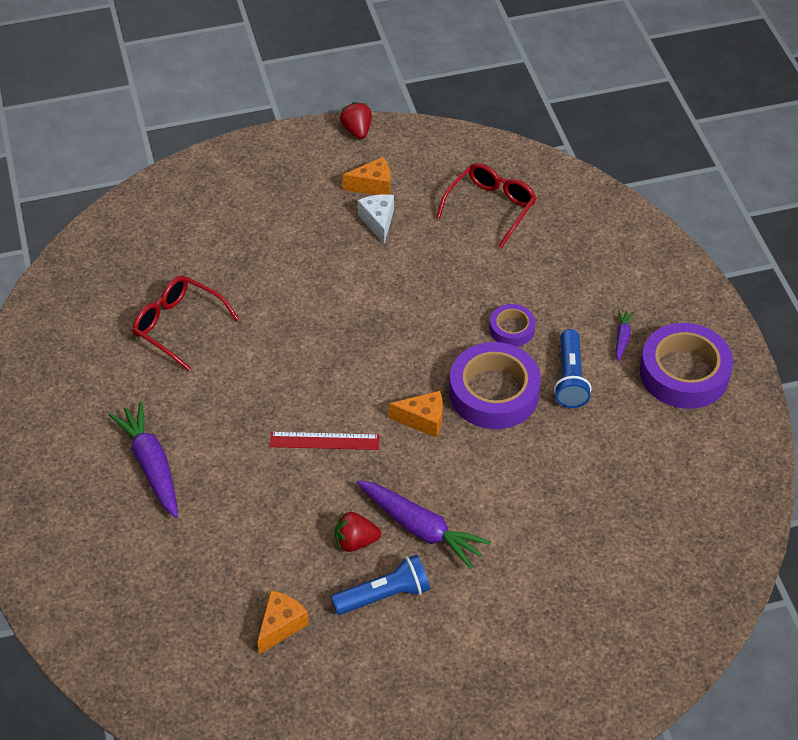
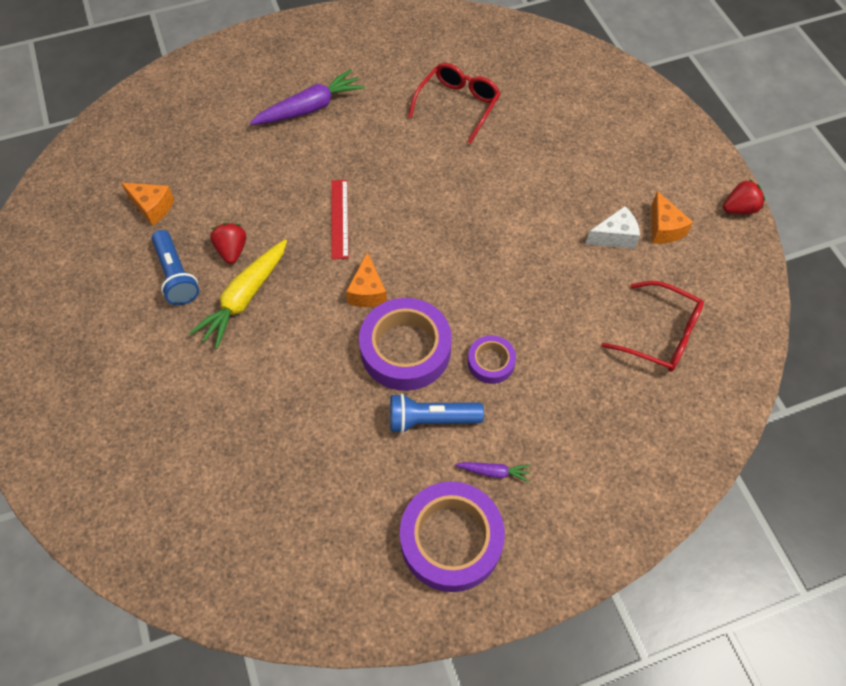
camera: 85 degrees right, 10 degrees up
(421, 528) = (244, 298): purple carrot -> yellow carrot

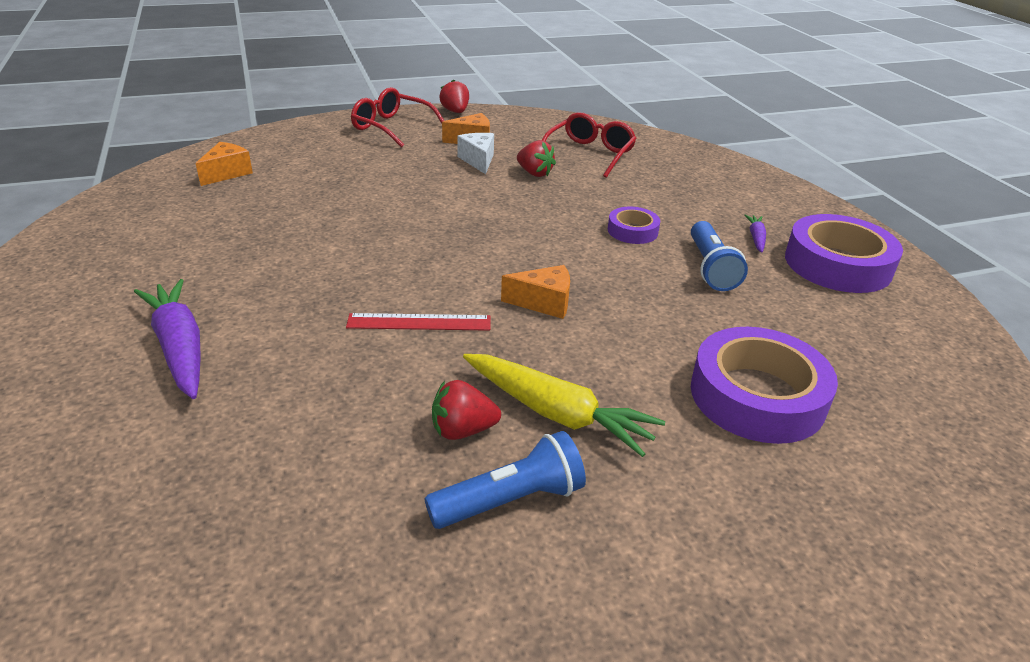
camera: 90 degrees left, 25 degrees down
(152, 207) = (339, 550): orange cheese -> orange cheese (227, 173)
(405, 349) = (625, 280): purple tape -> purple tape (757, 396)
(458, 105) = (251, 226): red glasses -> red glasses (391, 127)
(597, 284) = (534, 173): none -> red strawberry

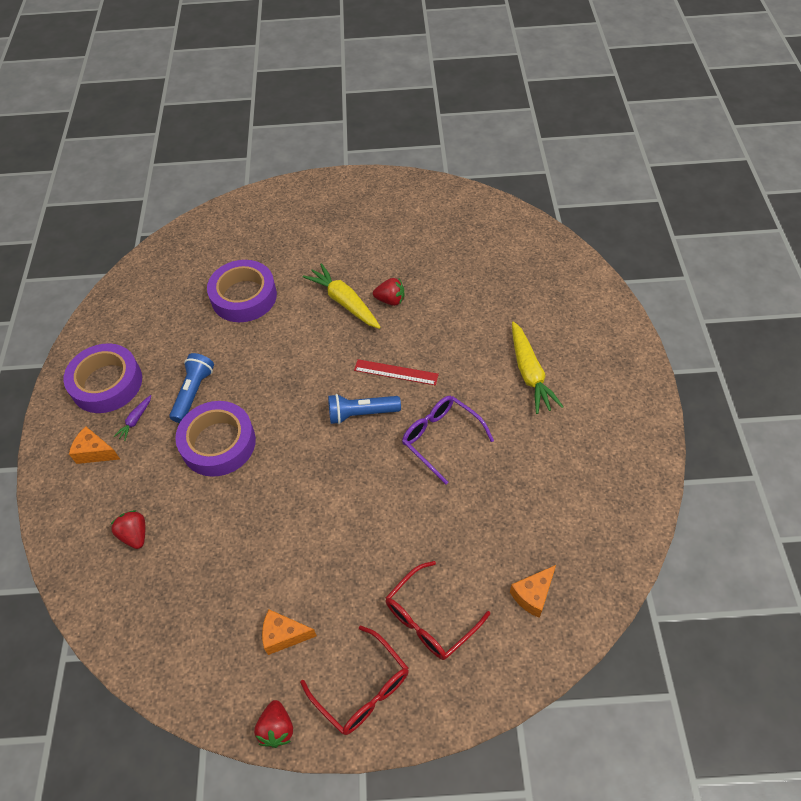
camera: 160 degrees left, 20 degrees up
(180, 347) = (529, 373): purple carrot -> yellow carrot
(335, 262) = (440, 438): none -> purple glasses
(478, 161) = (293, 584): white cheese -> none
(510, 500) = (380, 267): blue flashlight -> blue flashlight (361, 414)
(534, 173) = (250, 548): red strawberry -> red strawberry (135, 535)
(544, 303) = (317, 377): orange cheese -> orange cheese (95, 452)
(590, 154) = (179, 581): red glasses -> red glasses (429, 619)
(632, 231) = (218, 443): purple tape -> purple tape, size x1.93

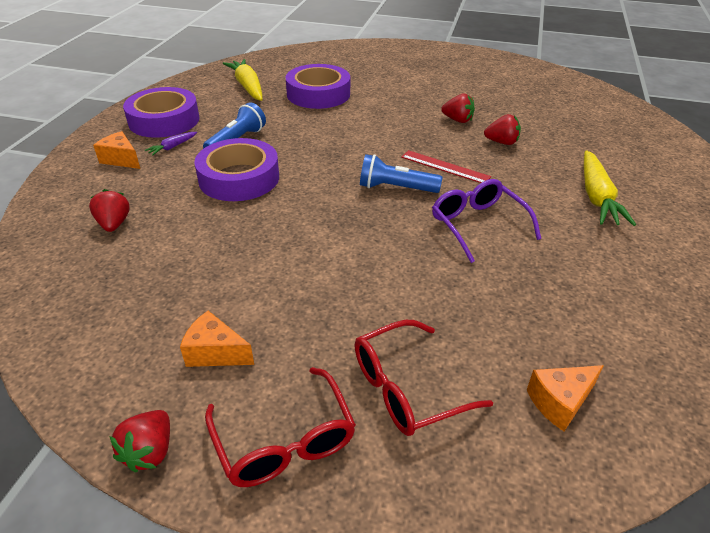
camera: 15 degrees right, 15 degrees down
(344, 302) = (411, 113): yellow carrot -> yellow carrot (248, 87)
(437, 322) = (501, 142): none -> red strawberry

